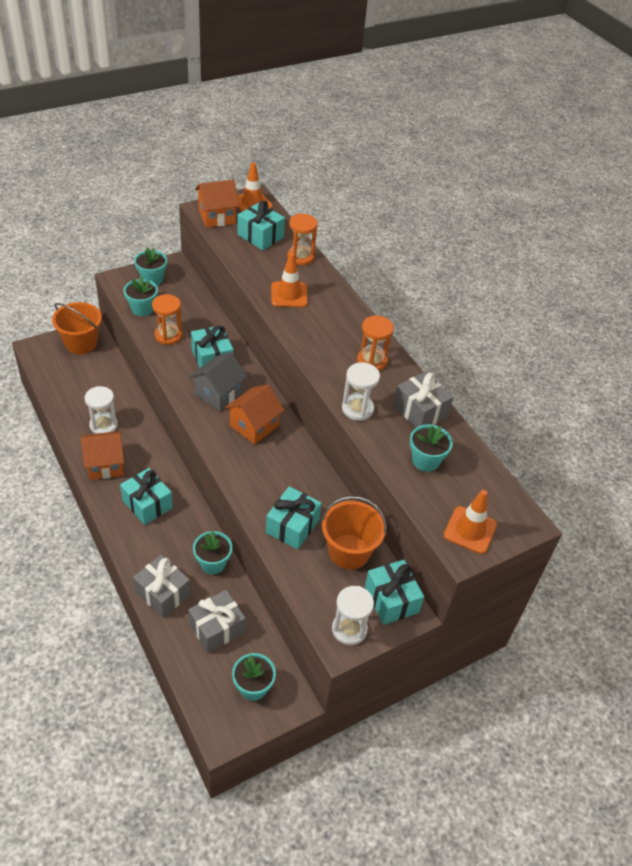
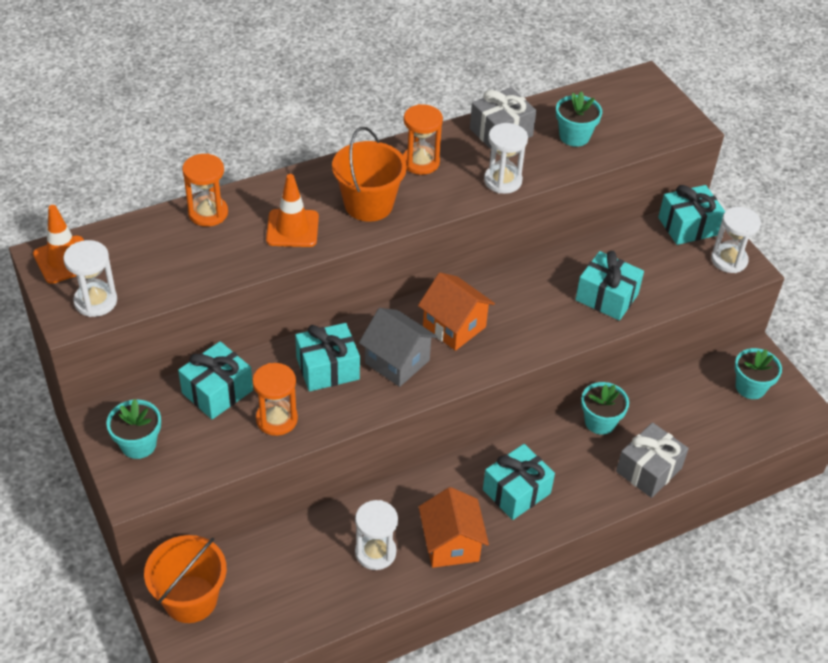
camera: 85 degrees left, 0 degrees up
(142, 309) = (212, 454): turquoise flower pot -> none
(217, 217) = (95, 301): orange house -> white hourglass
(217, 628) = (686, 418): grey gift -> none
(260, 236) = (153, 253): turquoise gift -> turquoise gift (217, 391)
(349, 551) = (634, 253): orange bucket -> orange bucket (368, 204)
(470, 530) = (661, 117): orange traffic cone -> none

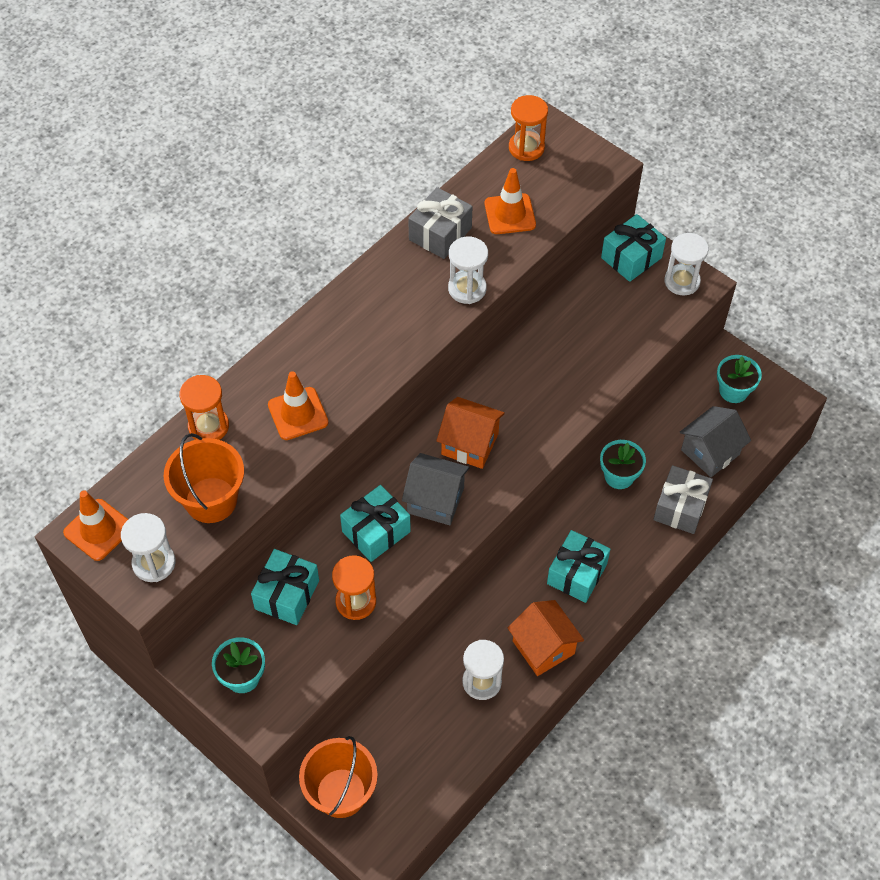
camera: 20 degrees left, 10 degrees up
(368, 204) = (356, 360): orange bucket -> orange bucket (211, 500)
(420, 162) = (381, 295): orange hourglass -> orange hourglass (526, 148)
(574, 136) = (510, 214): turquoise flower pot -> orange traffic cone
(606, 297) = (591, 361): turquoise gift -> none
(702, 432) = (710, 452): none -> grey house

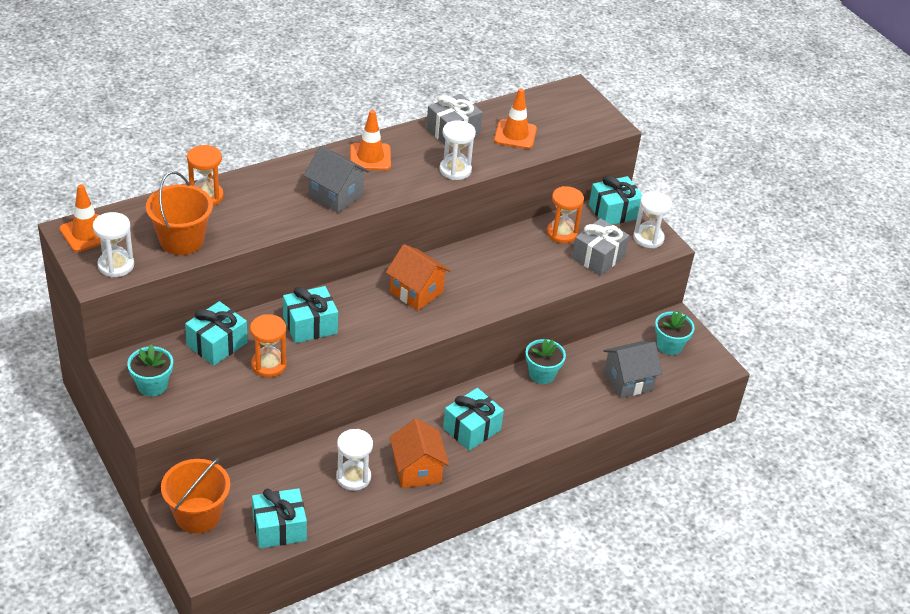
camera: 15 degrees right, 15 degrees down
(298, 414) = (279, 208): orange traffic cone -> orange traffic cone (370, 157)
(433, 775) = (279, 528): none -> turquoise gift
(435, 500) = (369, 319): grey house -> grey house (335, 195)
(526, 148) = (551, 99): orange hourglass -> orange hourglass (562, 233)
(680, 507) = (583, 411): grey gift -> grey gift (598, 257)

